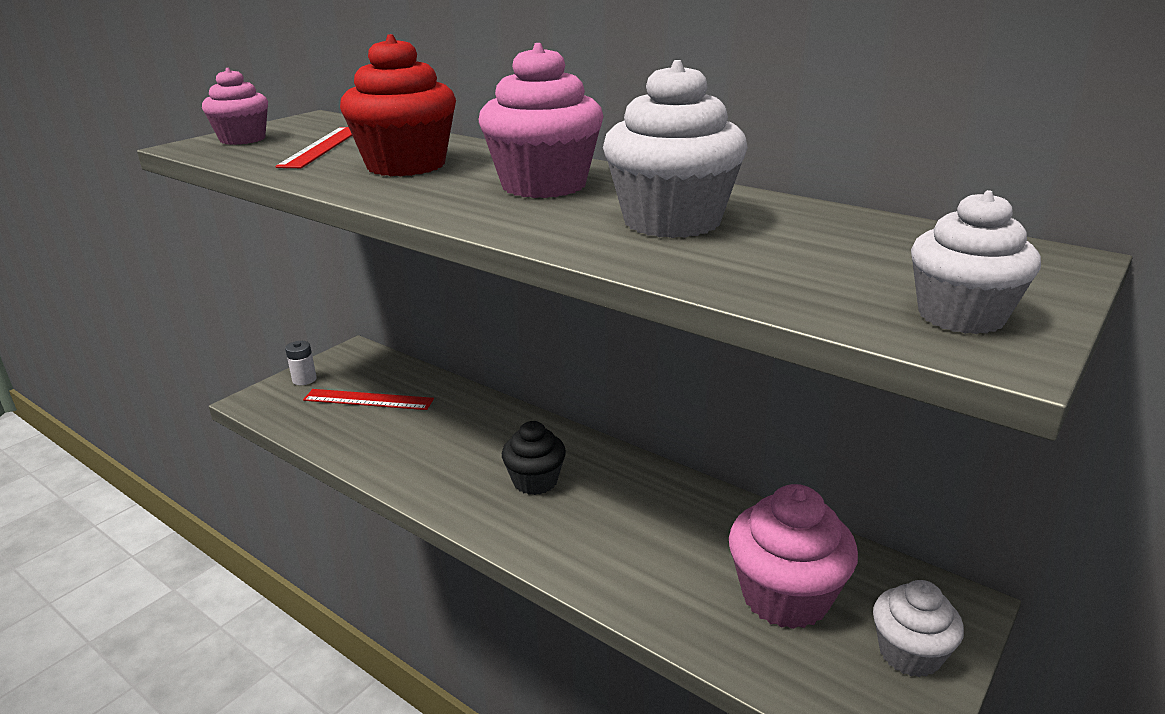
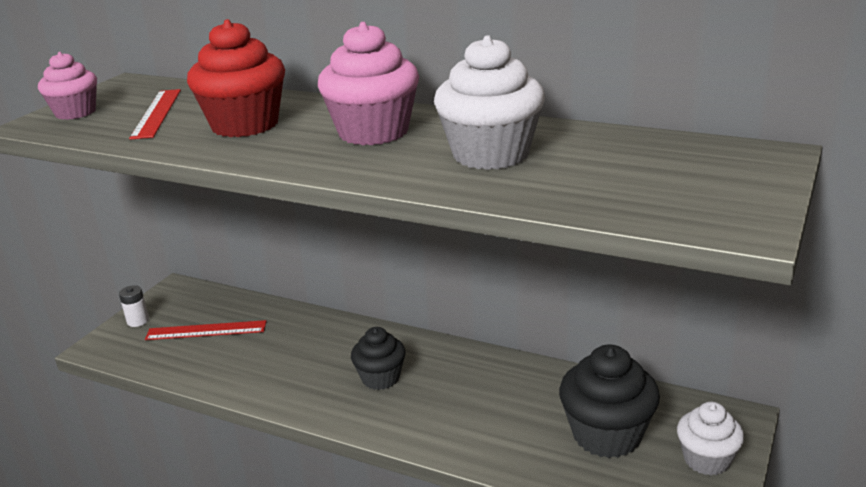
camera: 10 degrees left, 0 degrees up
(785, 596) = (607, 435): pink cupcake -> black cupcake
(961, 316) = (718, 207): white cupcake -> none

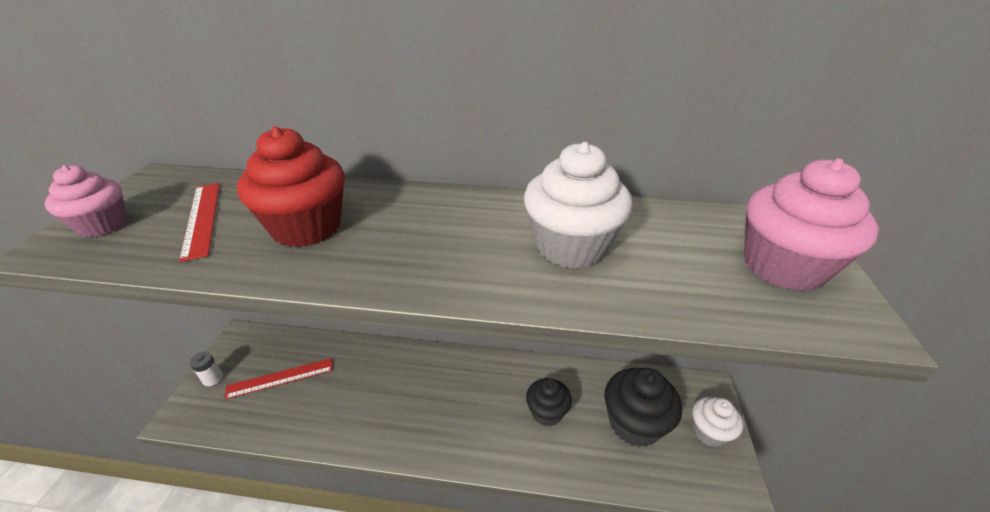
camera: 20 degrees left, 10 degrees up
(373, 132) = (443, 226): pink cupcake -> pink cupcake (783, 266)
(380, 378) = (446, 401): black cupcake -> black cupcake (547, 412)

